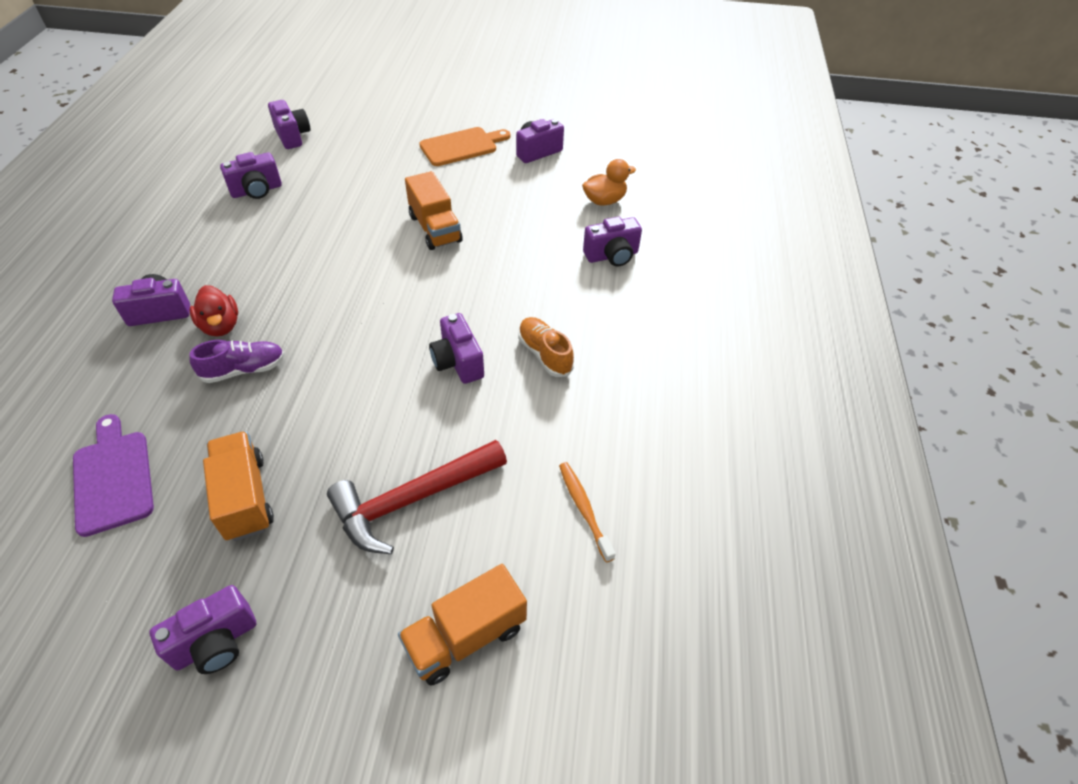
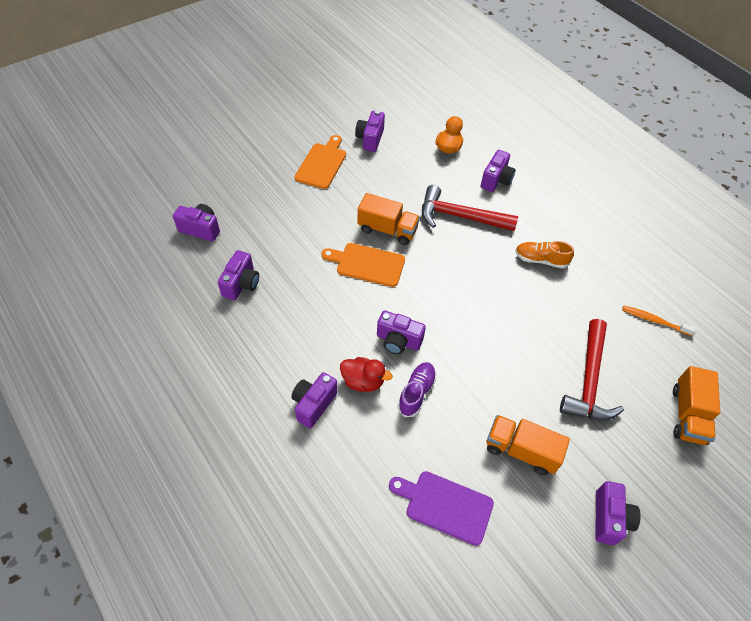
camera: 45 degrees left, 5 degrees up
(373, 243) = (367, 264): none -> orange cutting board
(457, 362) = (510, 297): purple camera -> purple camera (398, 341)
(521, 262) = (460, 216): none -> red hammer

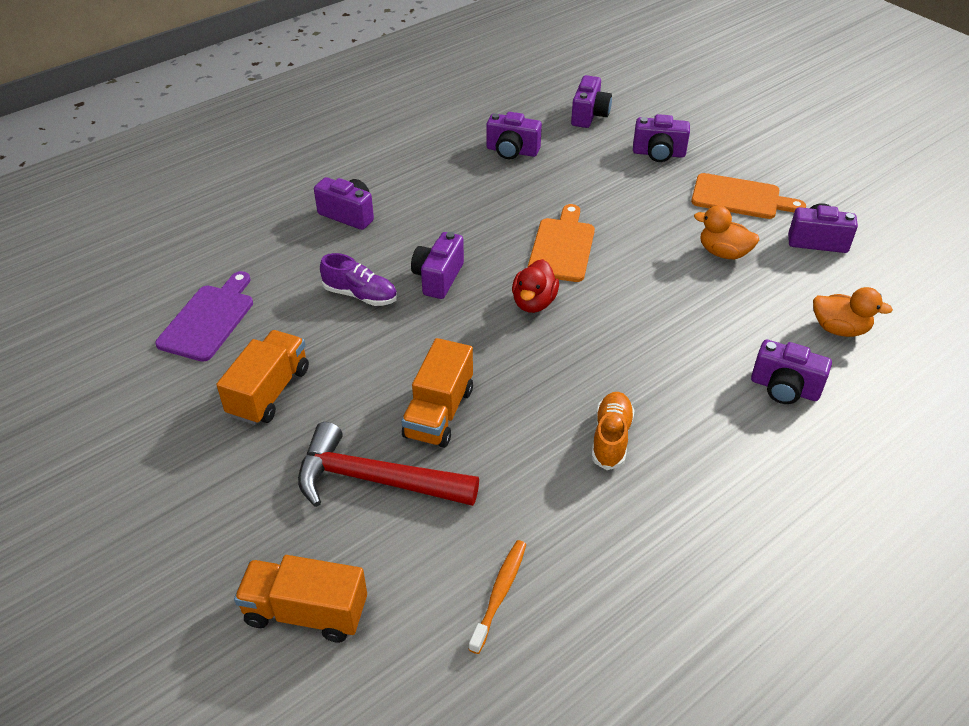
camera: 90 degrees right, 10 degrees down
(363, 381) = (378, 250): red duck -> red duck (534, 303)
(379, 183) = (723, 253): none -> orange duck
(387, 230) = (630, 264): orange truck -> orange truck (439, 413)
(460, 216) = (681, 340): red hammer -> none
(609, 518) = (158, 479): purple camera -> purple camera (658, 154)

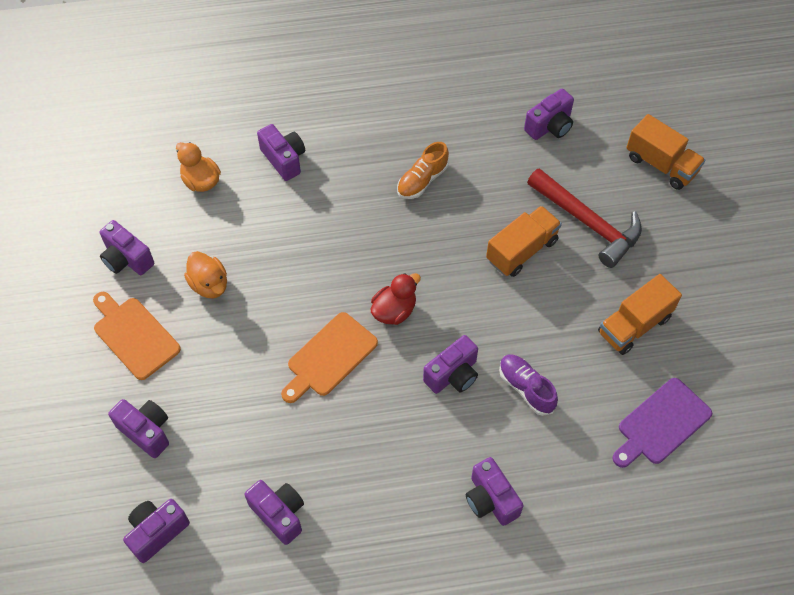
camera: 150 degrees left, 15 degrees up
(499, 594) = (550, 126): orange toothbrush -> purple camera

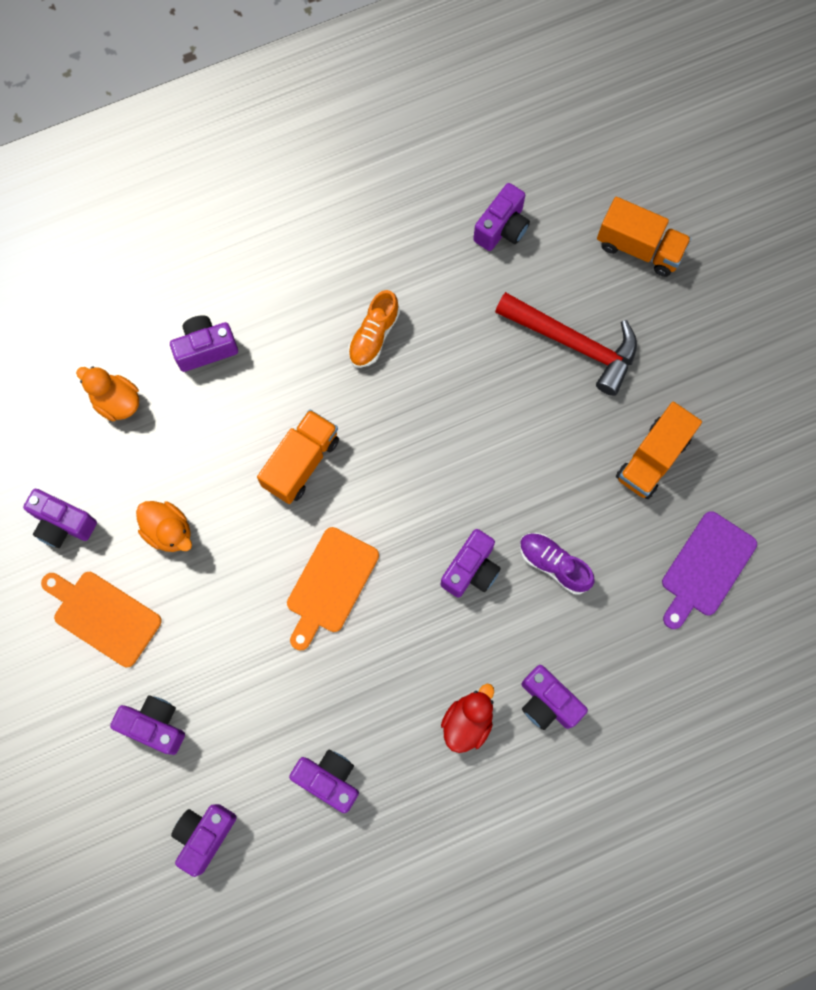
camera: 15 degrees left, 15 degrees up
(284, 159) = (205, 349): purple camera -> purple camera turned 60 degrees counterclockwise
(394, 311) = (386, 509): red duck -> red duck (467, 722)
(521, 250) = (508, 398): orange truck -> orange truck (301, 463)

